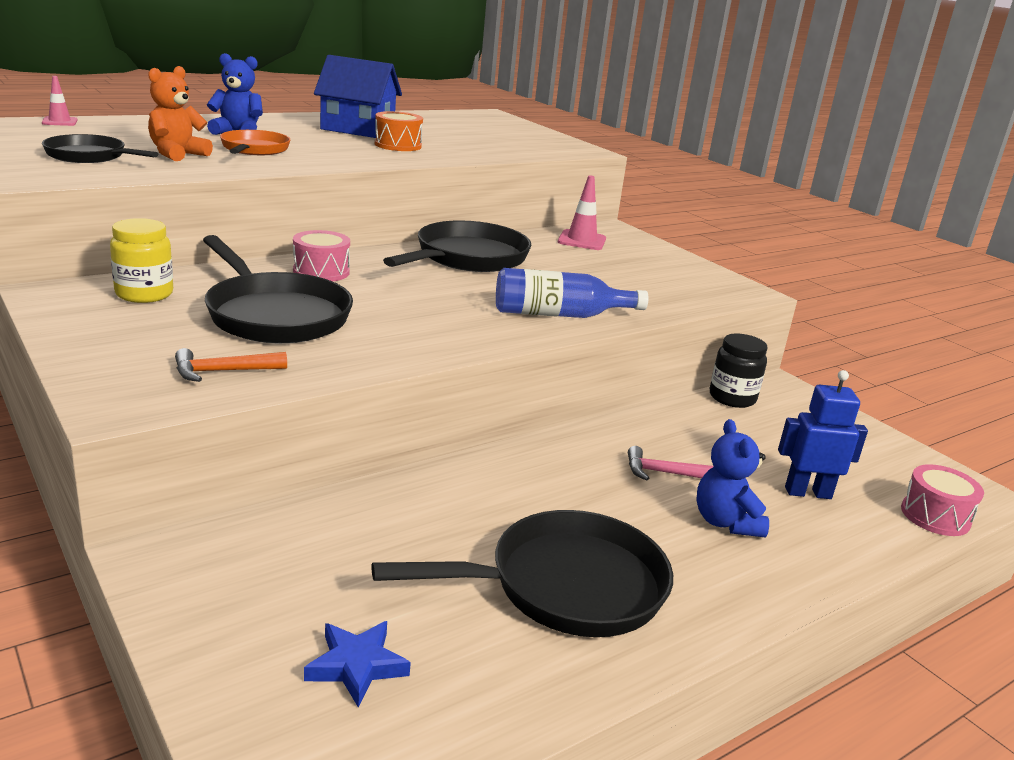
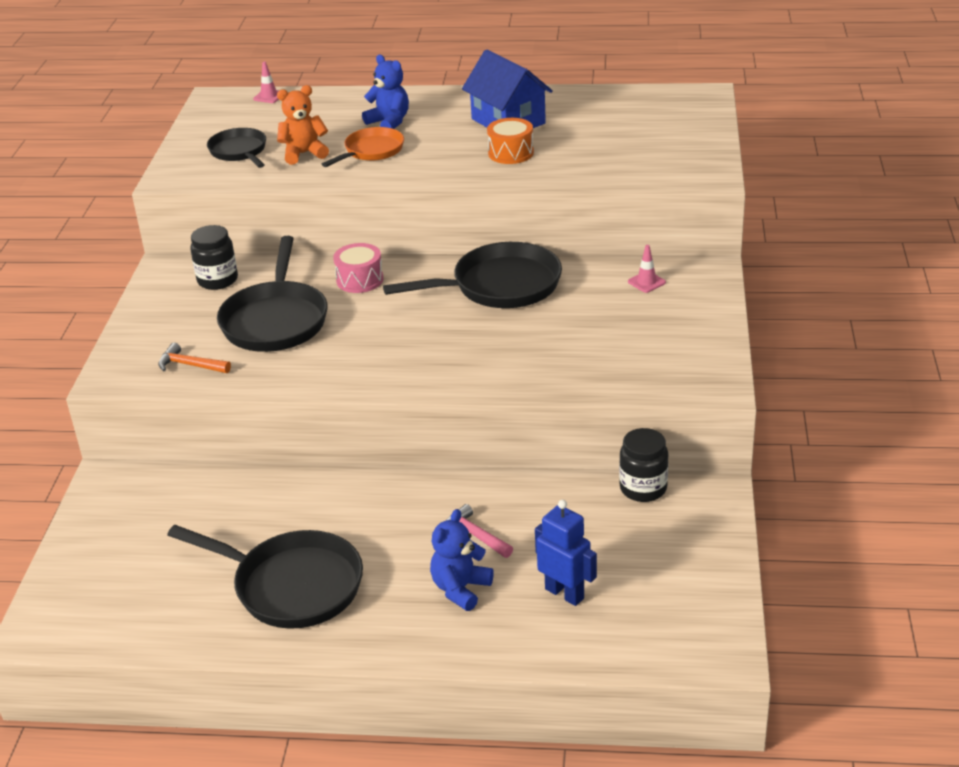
camera: 45 degrees right, 10 degrees up
(144, 294) = (217, 280): yellow jar -> black jar
(356, 666) = (132, 581): blue star -> none
(559, 314) = (485, 371): blue bottle -> none
(581, 240) = (646, 282): pink traffic cone -> pink traffic cone, size x0.63
(935, 516) = (643, 654): pink drum -> none

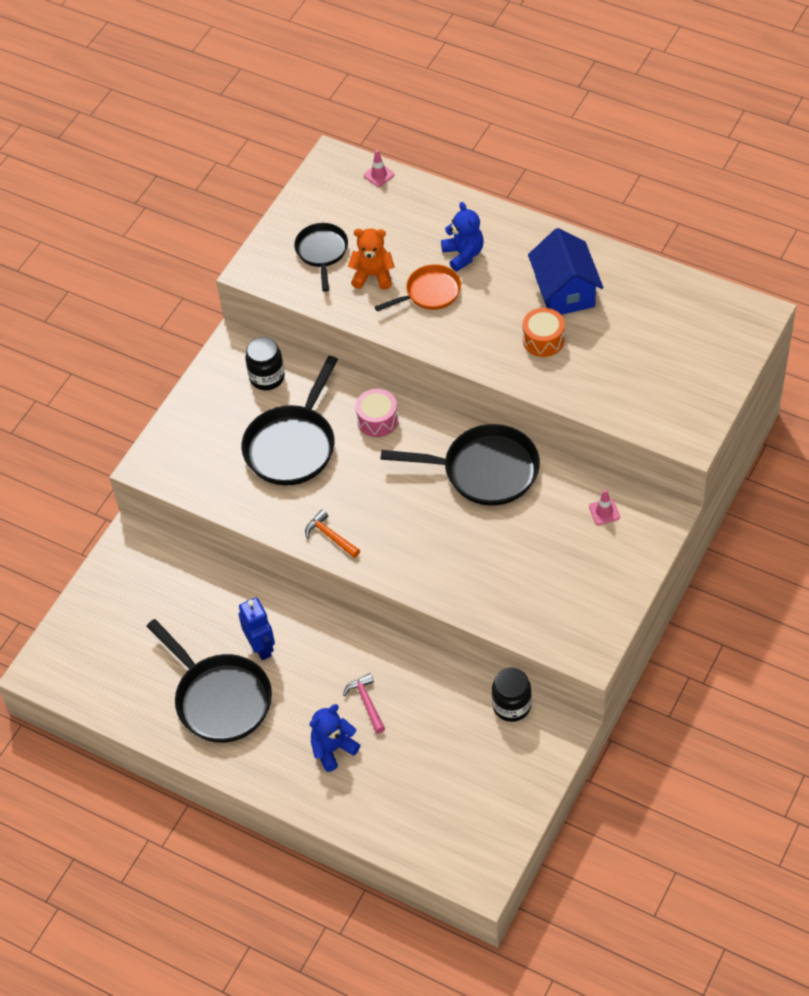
camera: 25 degrees right, 20 degrees up
(190, 365) = (210, 474): orange hammer -> orange hammer (330, 536)
(564, 593) = (402, 782): blue robot -> blue robot (261, 647)

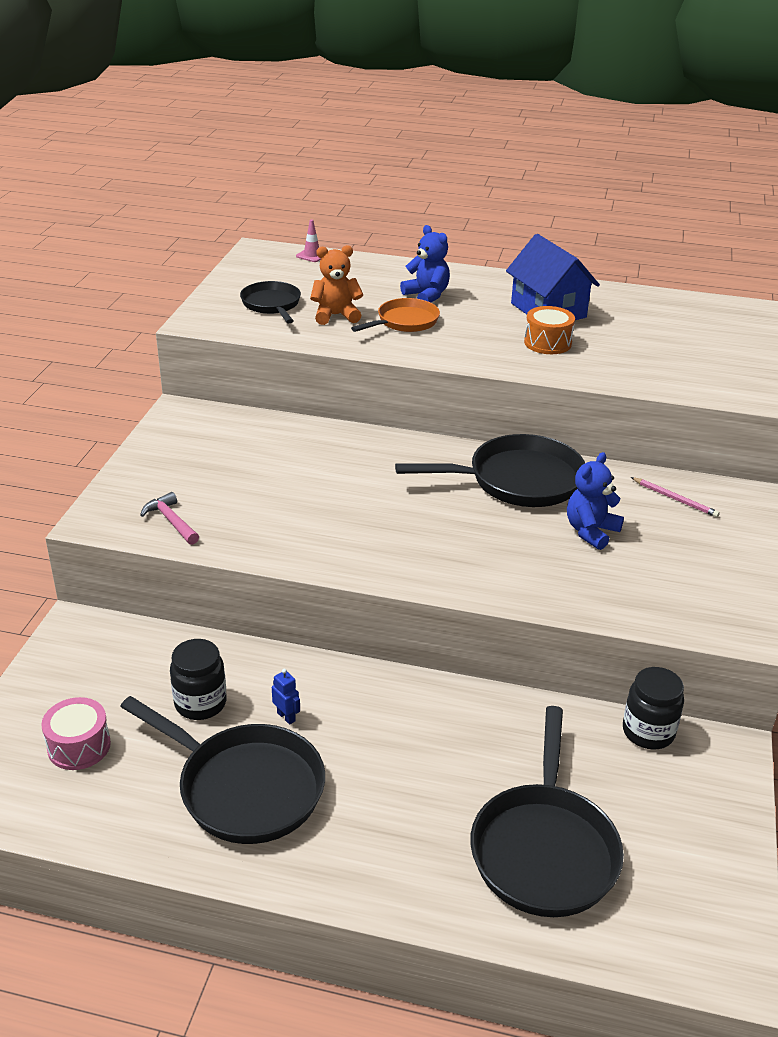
camera: 20 degrees left, 20 degrees down
(261, 647) = (286, 717): blue robot -> blue robot, size x0.52
(267, 377) = (228, 432): black jar -> black jar (200, 703)
(292, 445) = (278, 484): black pan -> black pan (544, 849)
(330, 536) = (358, 559): orange hammer -> none
(333, 749) = (430, 824): blue teddy bear -> blue teddy bear (591, 531)
(367, 702) = (455, 758): pink hammer -> pink hammer (171, 521)
(377, 420) = (372, 453): pink drum -> pink drum (79, 746)
(604, 512) = (675, 499): pink traffic cone -> pink pencil

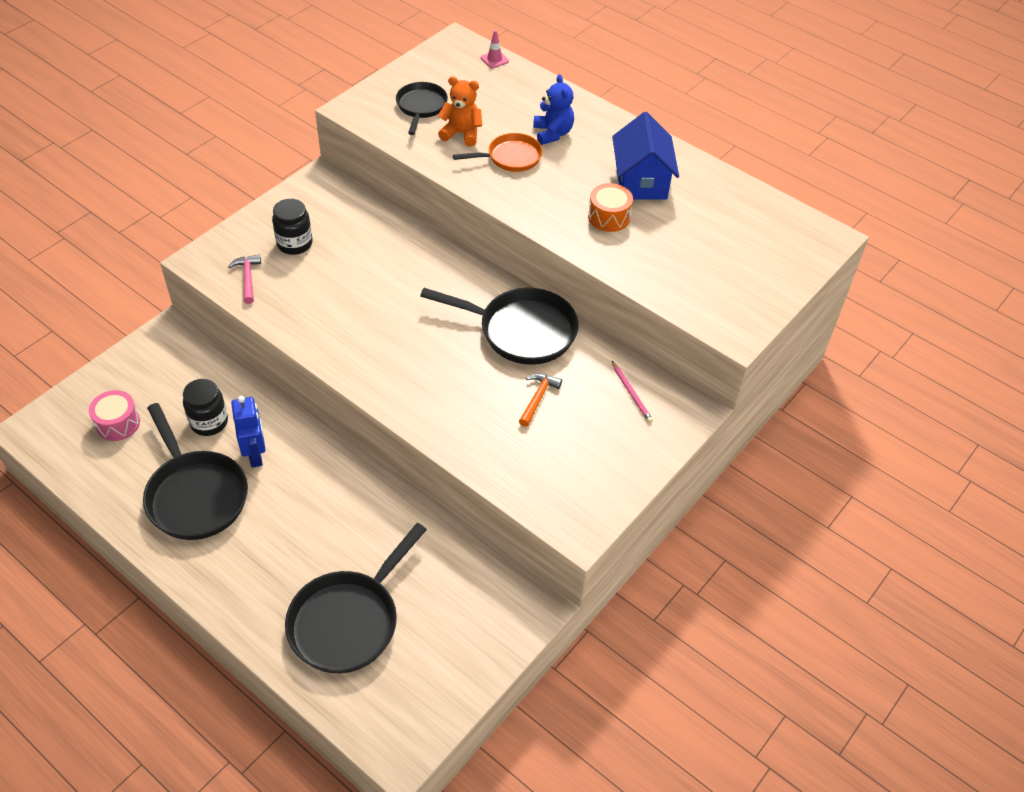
camera: 25 degrees right, 15 degrees up
(286, 717) = (255, 455): blue robot -> blue robot, size x1.91
(591, 531) = (538, 398): blue teddy bear -> orange hammer
(648, 732) = (488, 569): black jar -> black jar (294, 244)

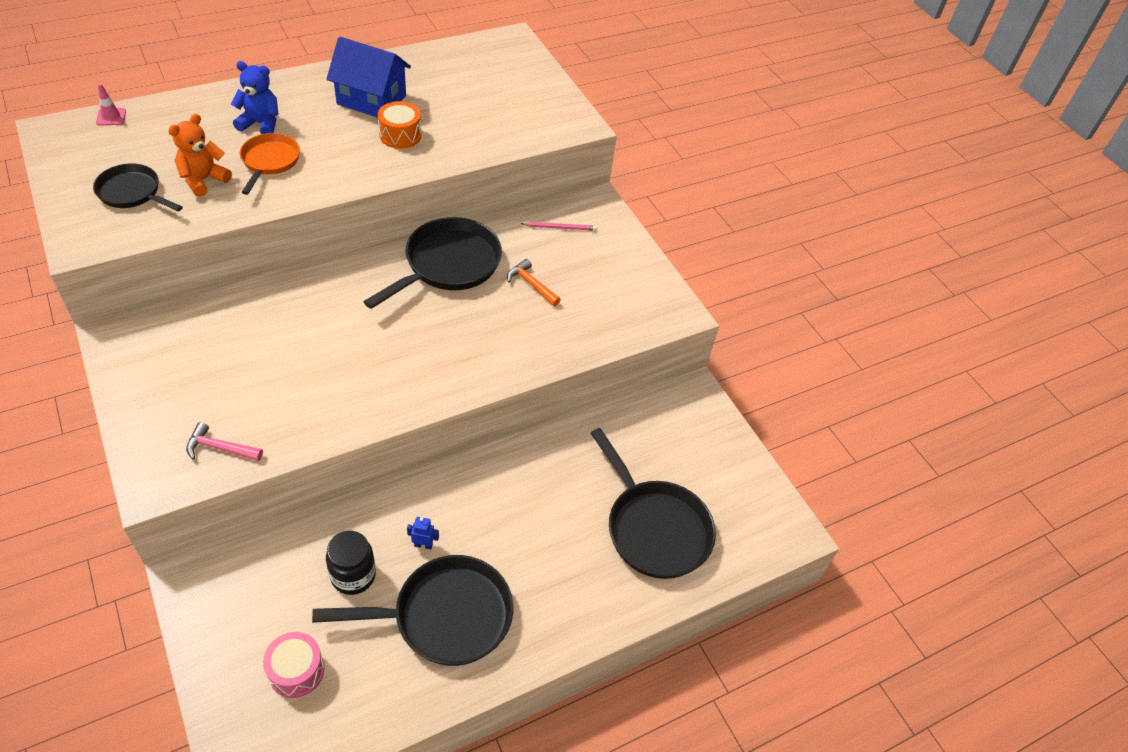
camera: 70 degrees left, 0 degrees up
(255, 455) = (423, 545): blue robot -> blue robot, size x0.52
(294, 244) = (199, 390): black jar -> none

